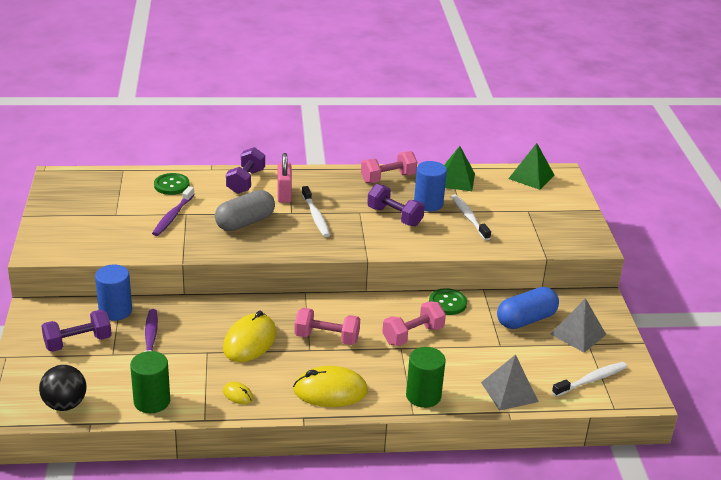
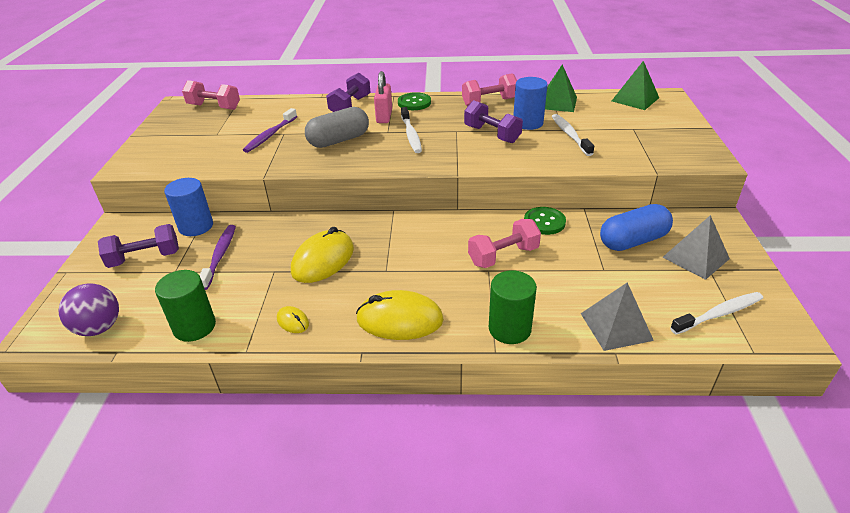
camera: 10 degrees right, 5 degrees up
(65, 404) = (99, 328): black ball -> purple ball
(171, 185) = (279, 110): green button -> green button (414, 103)
(327, 338) = (407, 257): pink dumbbell -> pink dumbbell (214, 107)

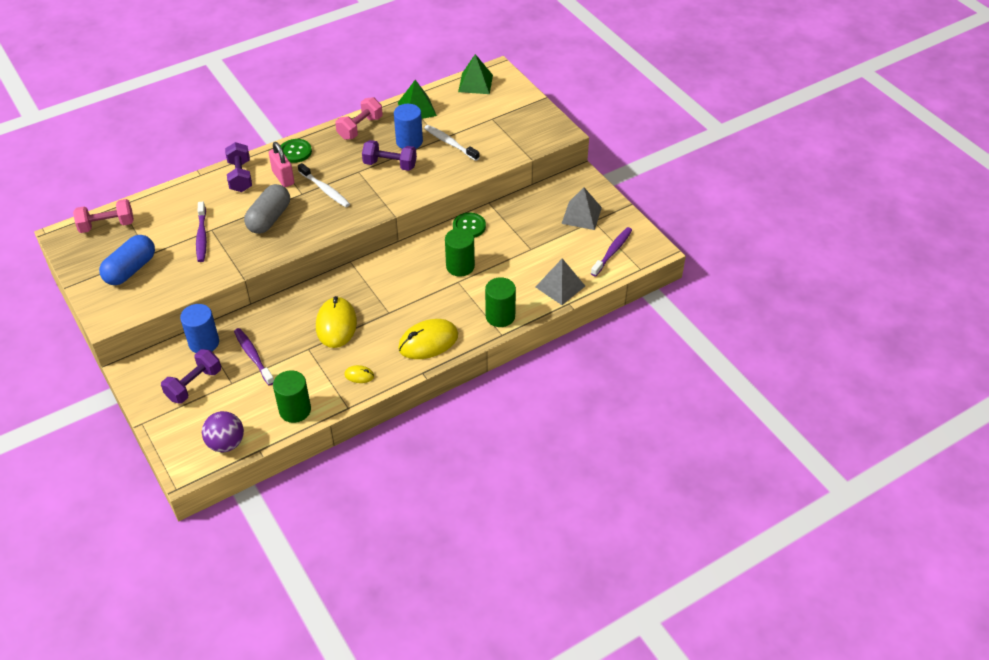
camera: 35 degrees left, 10 degrees up
(503, 256) = (460, 266): pink dumbbell -> green cylinder
(633, 241) = (536, 218): blue capsule -> blue capsule (130, 269)
(718, 314) = (612, 251): white toothbrush -> purple toothbrush

